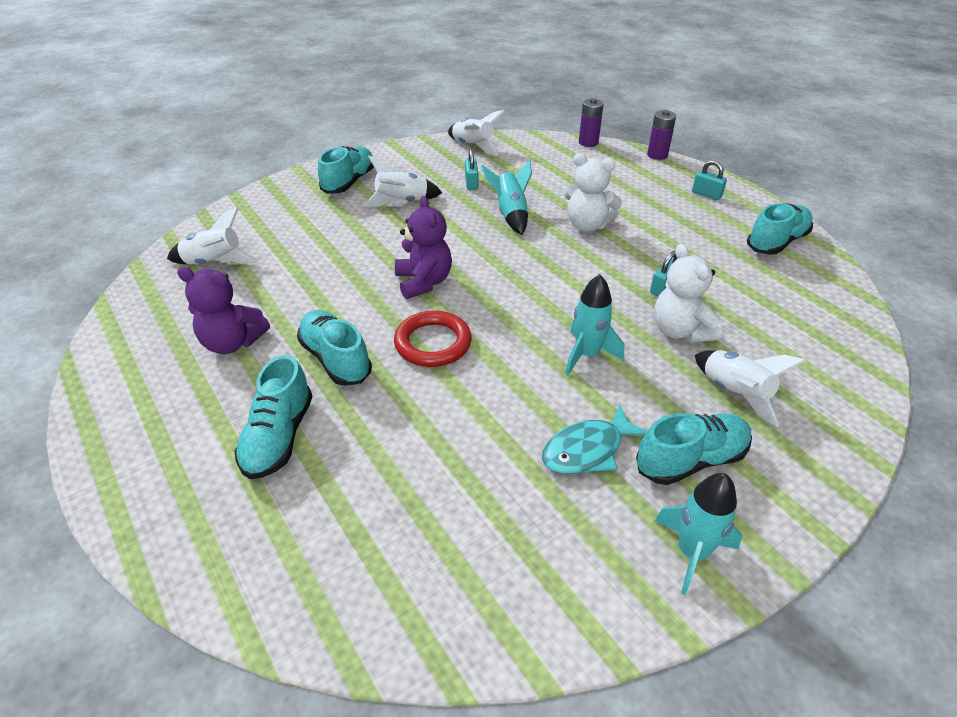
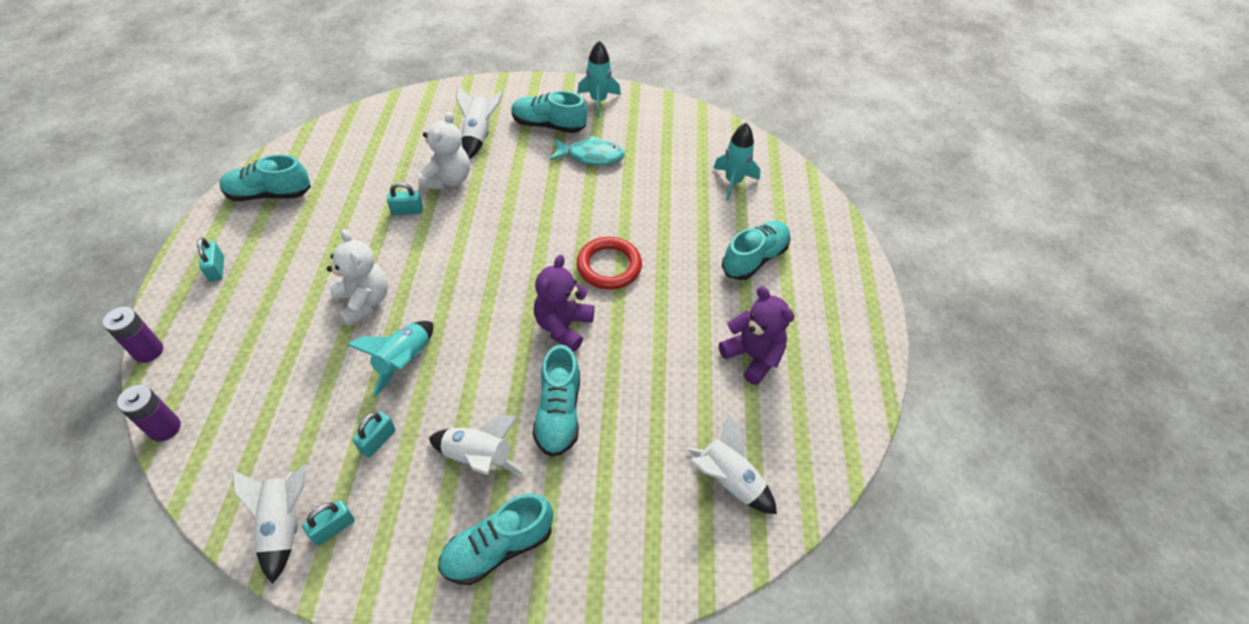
camera: 145 degrees left, 10 degrees up
(336, 359) = (685, 293): turquoise shoe -> turquoise shoe (558, 413)
(447, 154) = (333, 528): none -> turquoise padlock
(587, 355) = (524, 199): turquoise rocket -> turquoise rocket (733, 182)

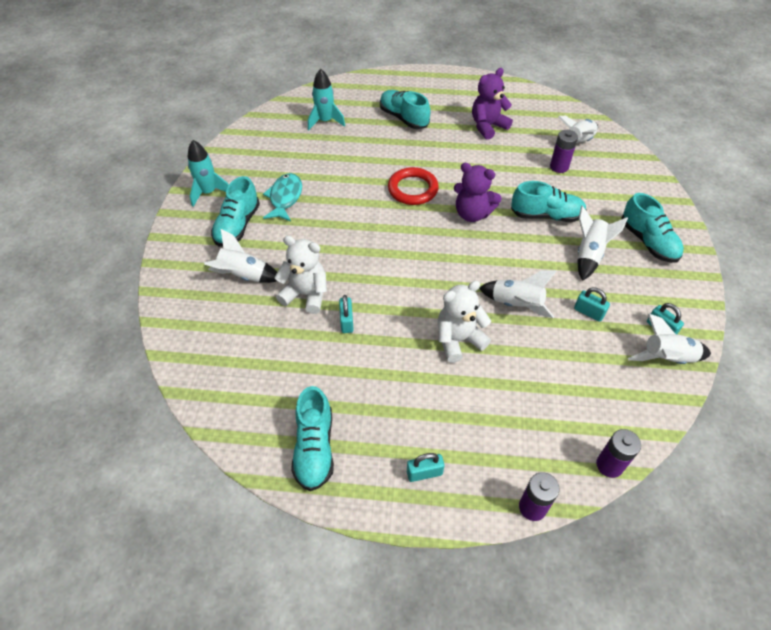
camera: 85 degrees left, 0 degrees up
(404, 361) = (516, 304): turquoise rocket -> white rocket
(666, 444) = (559, 167): none -> purple battery

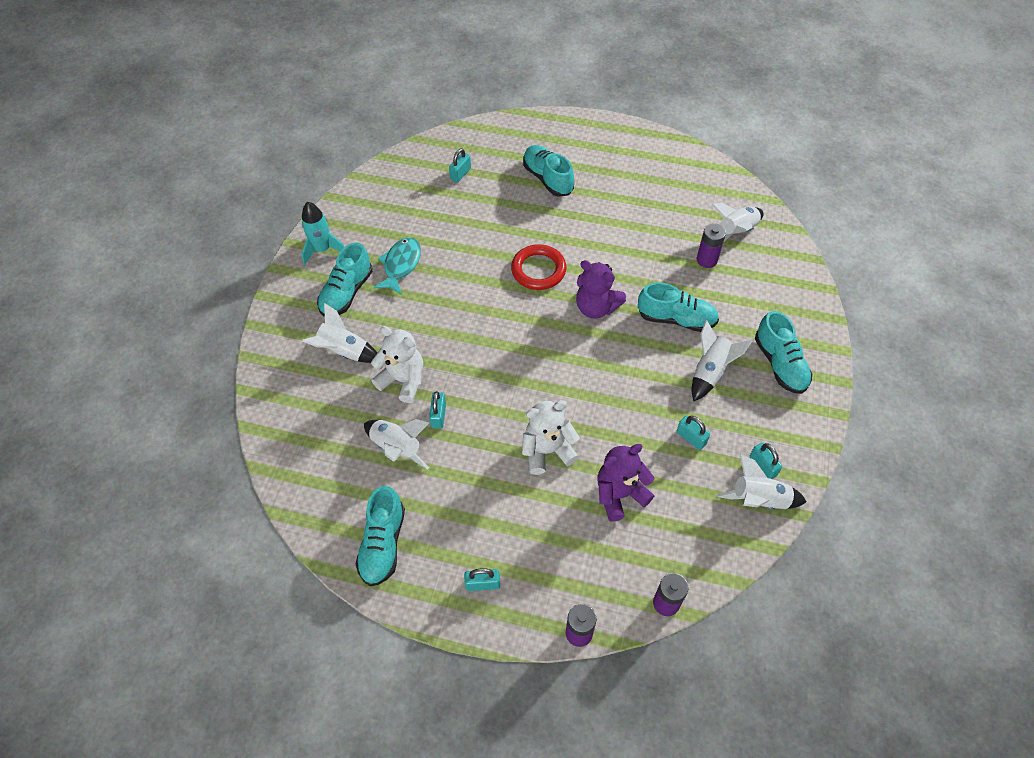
camera: 10 degrees right, 5 degrees up
(325, 121) = (460, 174): turquoise rocket -> turquoise padlock
(488, 126) = (639, 199): purple teddy bear -> purple teddy bear (620, 494)
(516, 304) = (617, 419): white rocket -> white rocket (397, 448)

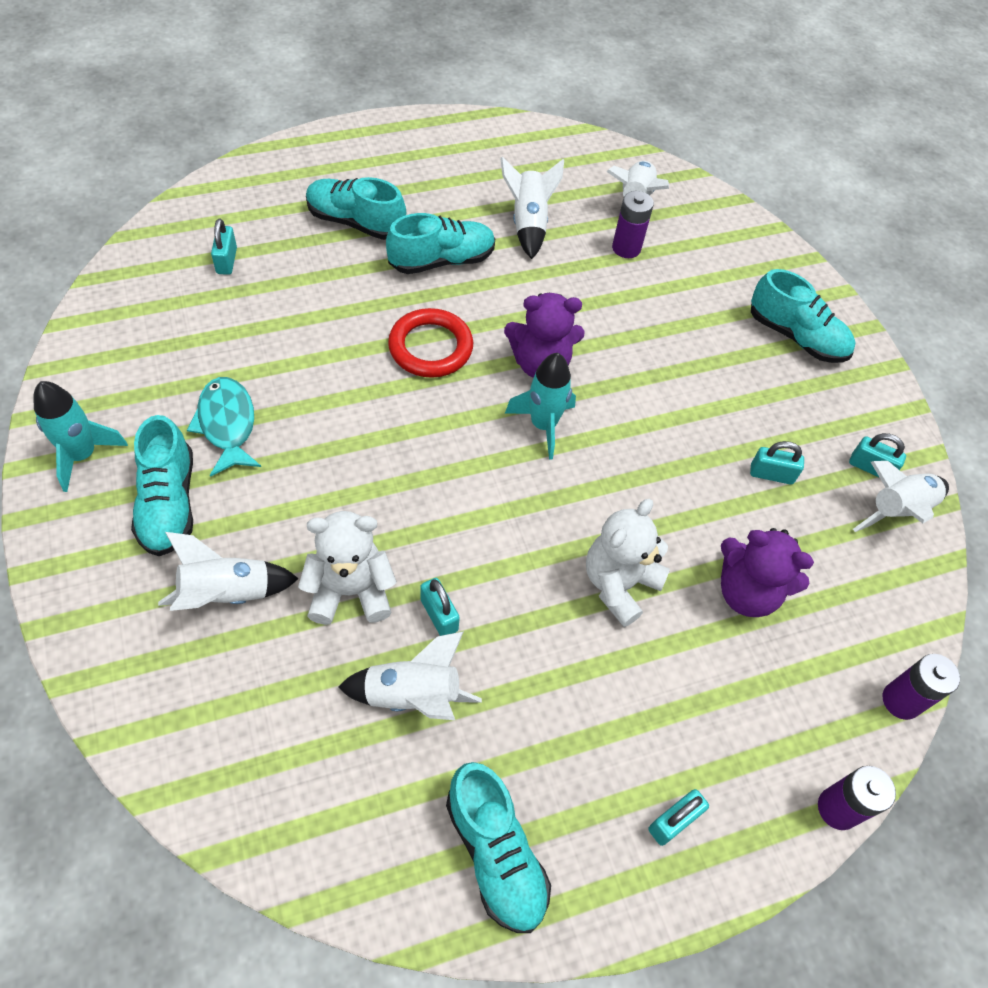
camera: 40 degrees left, 0 degrees up
(571, 343) = (543, 425): none -> turquoise rocket
(620, 494) = (747, 592): purple teddy bear -> purple teddy bear turned 90 degrees counterclockwise
(676, 319) = (645, 335): turquoise shoe -> turquoise shoe (441, 261)
(710, 371) = (731, 381): white rocket -> white rocket (528, 223)

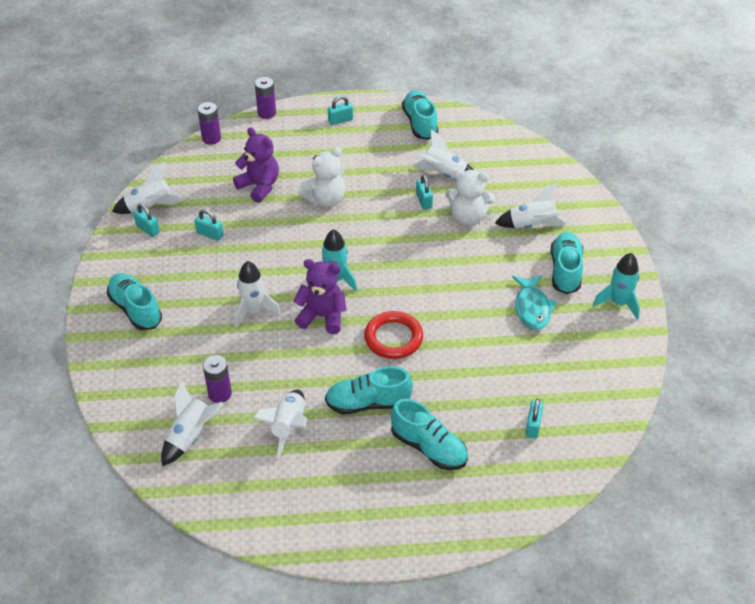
camera: 160 degrees left, 10 degrees down
(638, 357) = (254, 311): none -> white rocket

